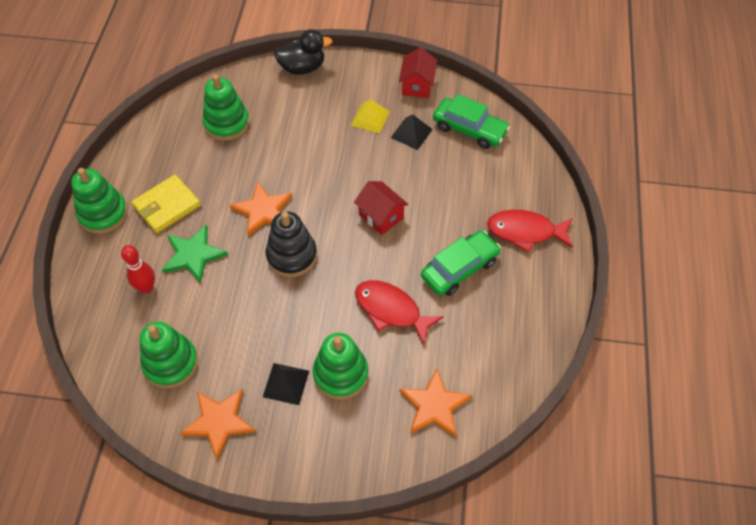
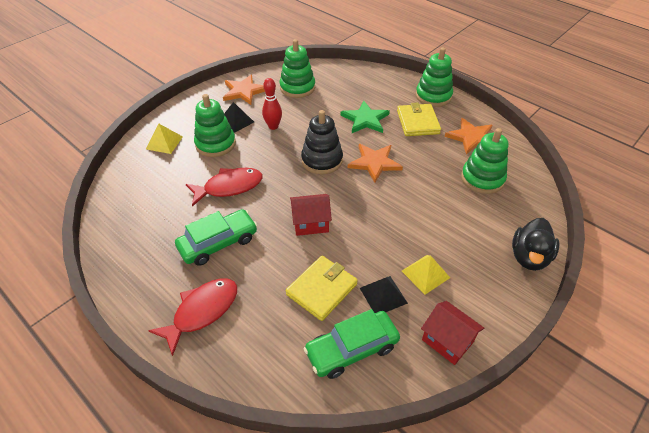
camera: 125 degrees right, 10 degrees down
(146, 287) = (358, 95): red bowling pin -> red bowling pin (273, 126)
(379, 432) = (164, 142): none -> yellow pyramid
(434, 405) = (147, 172): orange star -> orange star (471, 137)
(439, 171) = (321, 289): none -> yellow wallet
(459, 268) = (218, 243): green car -> green car turned 120 degrees counterclockwise

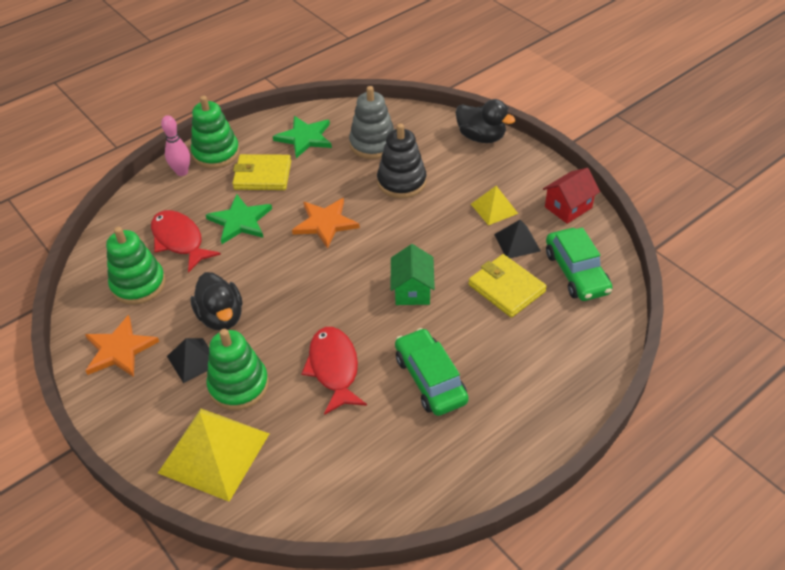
camera: 80 degrees left, 0 degrees up
(164, 142) = (214, 452): yellow pyramid -> yellow pyramid, size x1.87
(202, 311) = (528, 393): red fish -> red fish (179, 240)
(273, 126) = (221, 317): red bowling pin -> black duck
(310, 223) = (412, 290): red house -> green house
(322, 160) = (307, 271): black stacking toy -> black stacking toy (401, 182)
(407, 85) = (182, 172): none -> pink bowling pin
(471, 137) = (305, 138): orange star -> green star
(482, 179) = (373, 144): green stacking toy -> grey stacking toy

